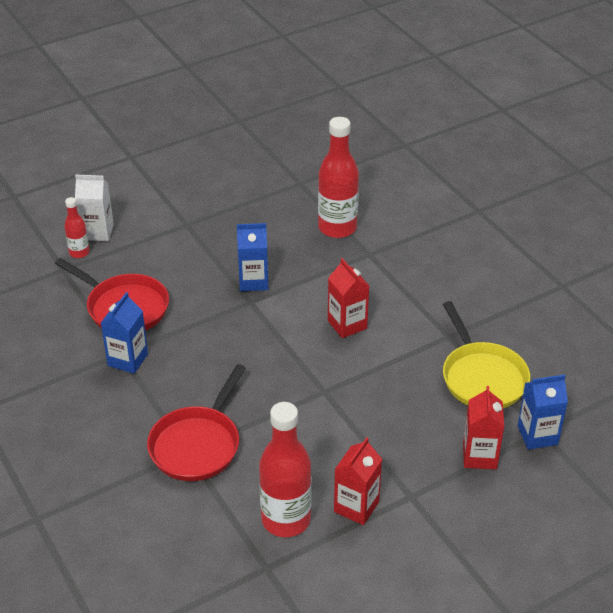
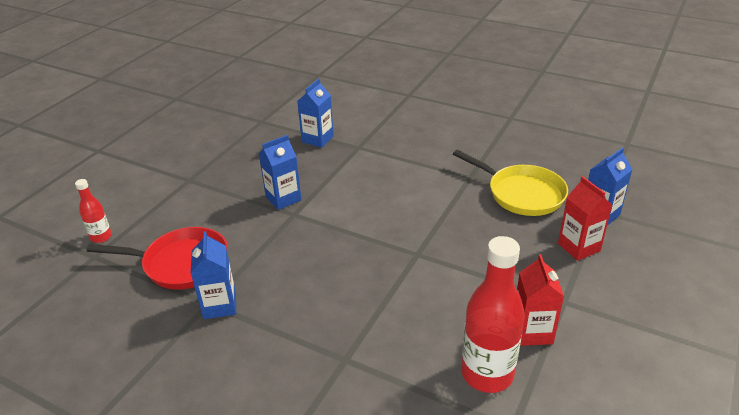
camera: 30 degrees left, 5 degrees down
(98, 232) = (108, 214): white carton -> none
(197, 444) = (349, 348): red pan -> none
(337, 228) = (317, 139): red bottle -> blue carton
(347, 324) = (388, 199): red carton -> none

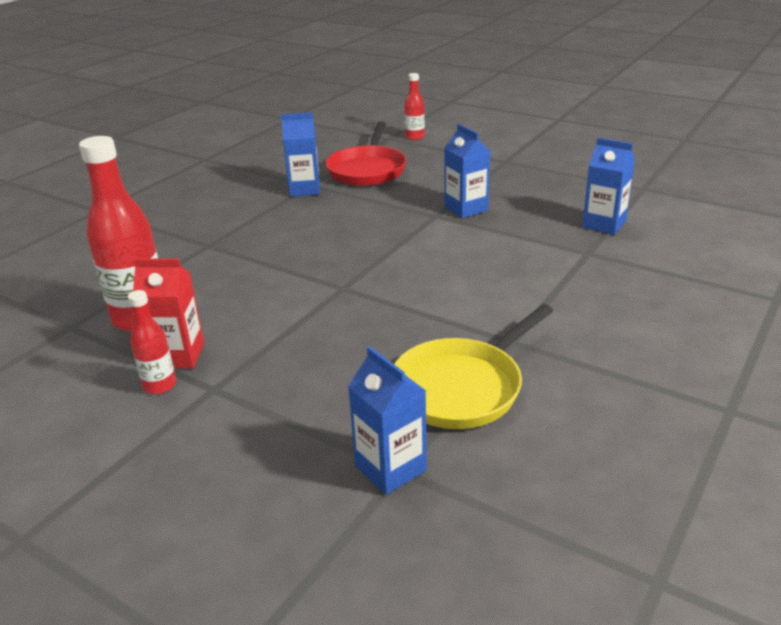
camera: 95 degrees right, 5 degrees down
(571, 332) = (160, 386): none -> red bottle
(579, 247) = (314, 425): red carton -> none

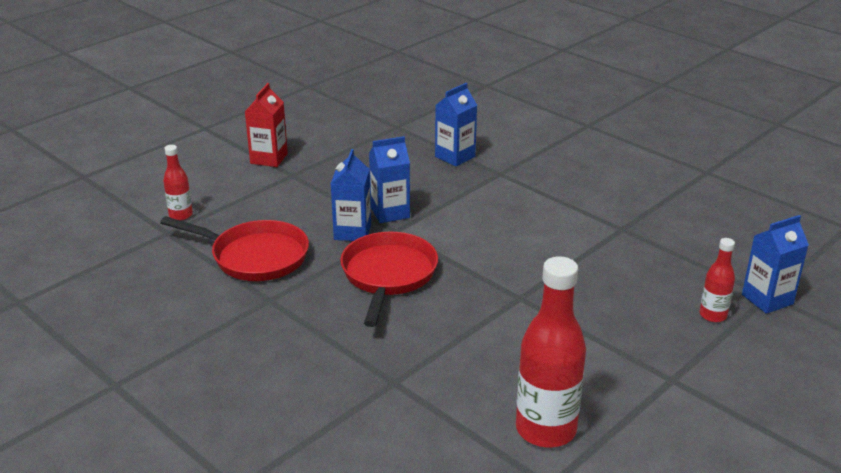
camera: 80 degrees left, 0 degrees up
(160, 386) = (665, 412): red bottle -> red bottle (713, 315)
(178, 355) = (618, 401): red carton -> red carton (269, 158)
(305, 189) = (281, 304): blue carton -> blue carton (352, 232)
(359, 222) = (388, 276): none -> red pan
(462, 387) = (678, 258): yellow pan -> none

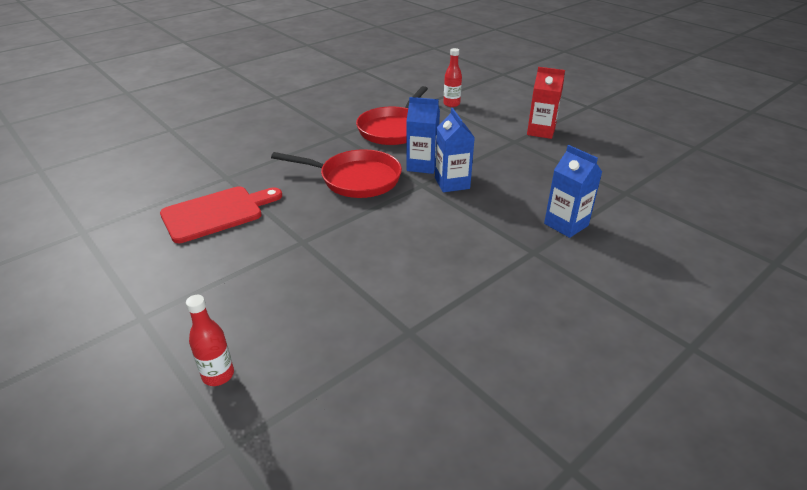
camera: 95 degrees right, 5 degrees up
(481, 371) = (217, 213): none -> red cutting board
(545, 429) = (135, 236): red bottle -> none
(767, 299) = (224, 441): blue carton -> none

